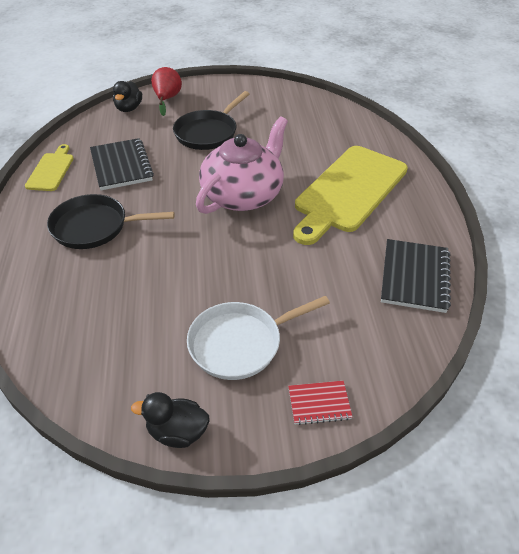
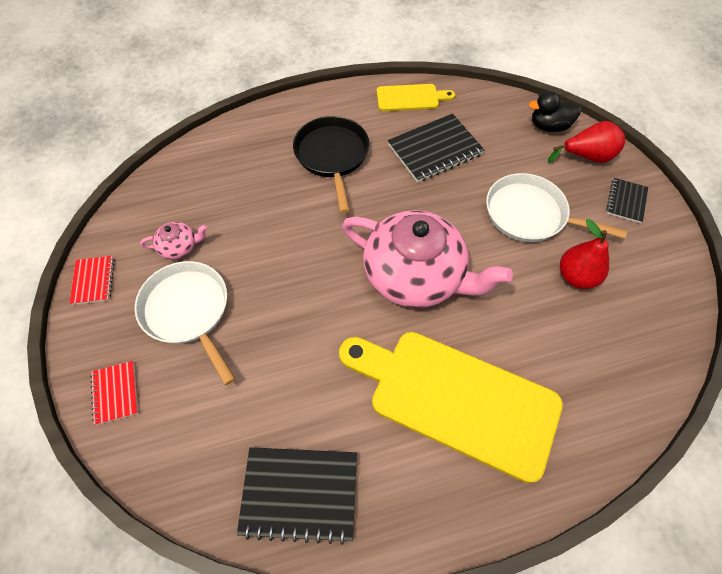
camera: 80 degrees right, 15 degrees up
(158, 350) = (179, 247): none -> pink teapot
(177, 432) = (93, 281): black duck -> red notebook
(208, 133) = (530, 215): black pan -> white pan
(213, 93) = (626, 201): none -> black notebook
(266, 125) = (576, 276): none -> red pear

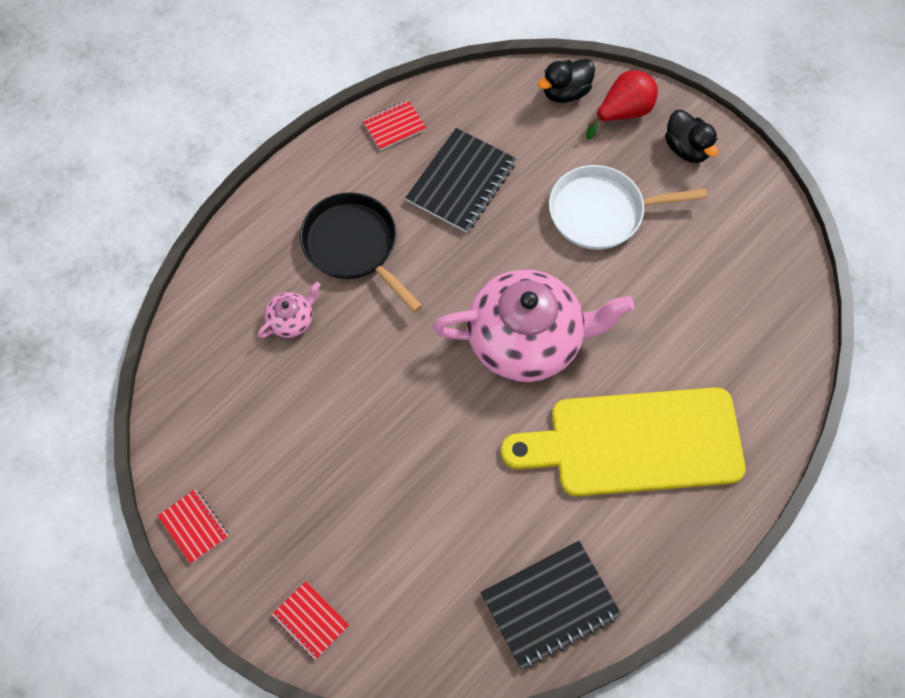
camera: 30 degrees left, 5 degrees up
(179, 247) = (259, 439): pink teapot -> pink teapot (291, 320)
(188, 311) = (322, 502): white pan -> none
(410, 98) = (394, 126): yellow cutting board -> red notebook
(576, 276) = (680, 259): red pear -> none
(626, 201) = (687, 149): black notebook -> black duck

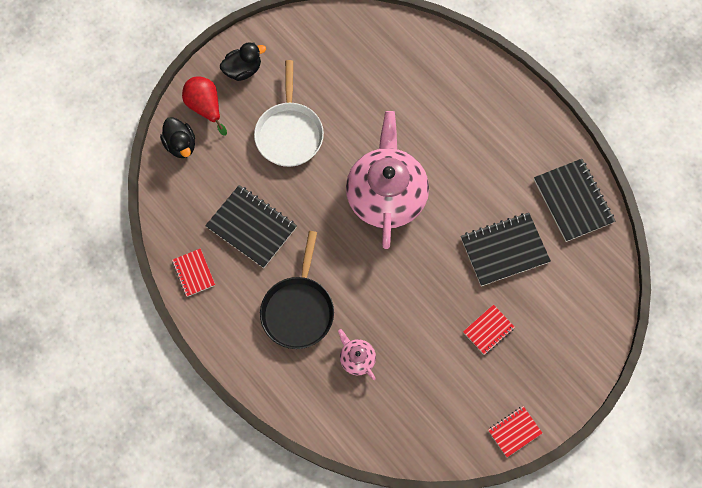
camera: 85 degrees left, 5 degrees up
(310, 620) = (581, 352): red notebook -> red notebook (488, 330)
(354, 246) = (298, 309): black pan -> black pan turned 45 degrees counterclockwise
(459, 504) = (504, 250): none -> black notebook
(635, 443) = (467, 136): yellow cutting board -> none

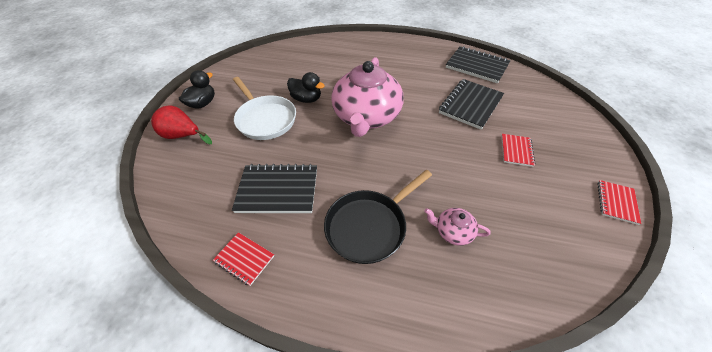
camera: 35 degrees left, 20 degrees down
(181, 145) = (173, 168): black duck -> black duck (306, 99)
(298, 309) = (369, 226): black pan -> black pan turned 75 degrees clockwise
(386, 195) = (366, 117): pink teapot -> pink teapot turned 135 degrees counterclockwise

